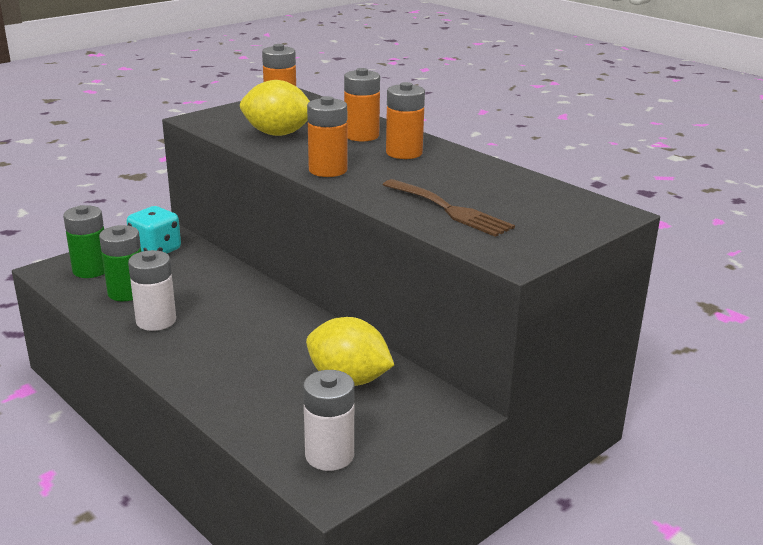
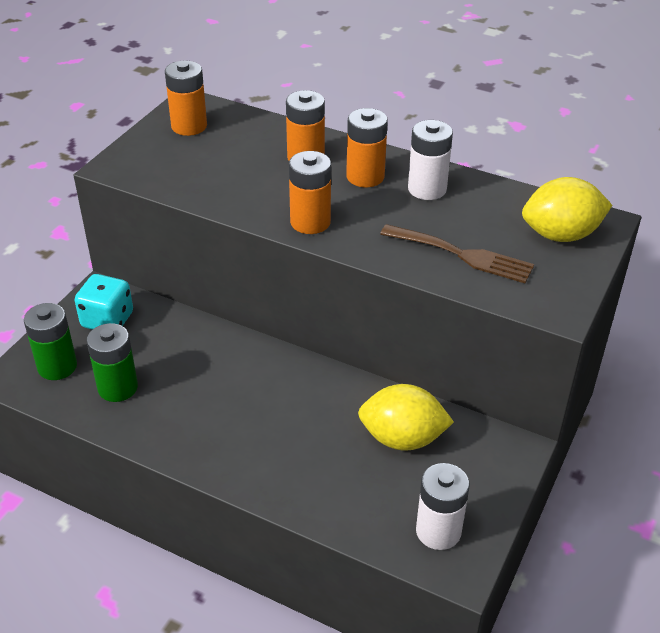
camera: 20 degrees left, 15 degrees up
(156, 321) = (174, 417): white battery -> white battery (427, 189)
(278, 134) = (219, 174): yellow lemon -> yellow lemon (560, 235)

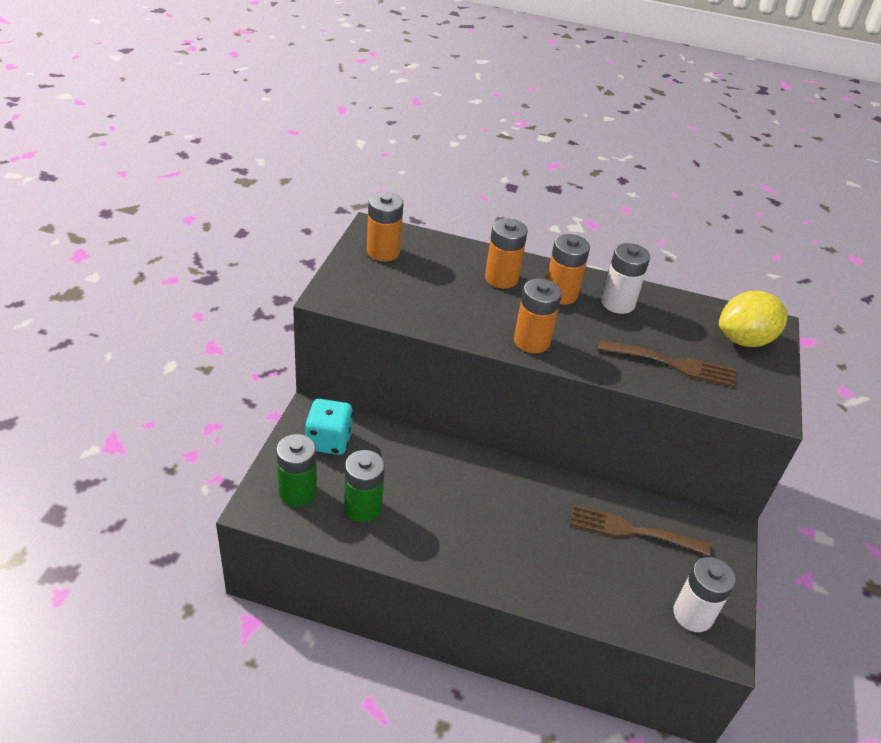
camera: 15 degrees left, 0 degrees up
(402, 438) = (632, 530): yellow lemon -> brown fork

